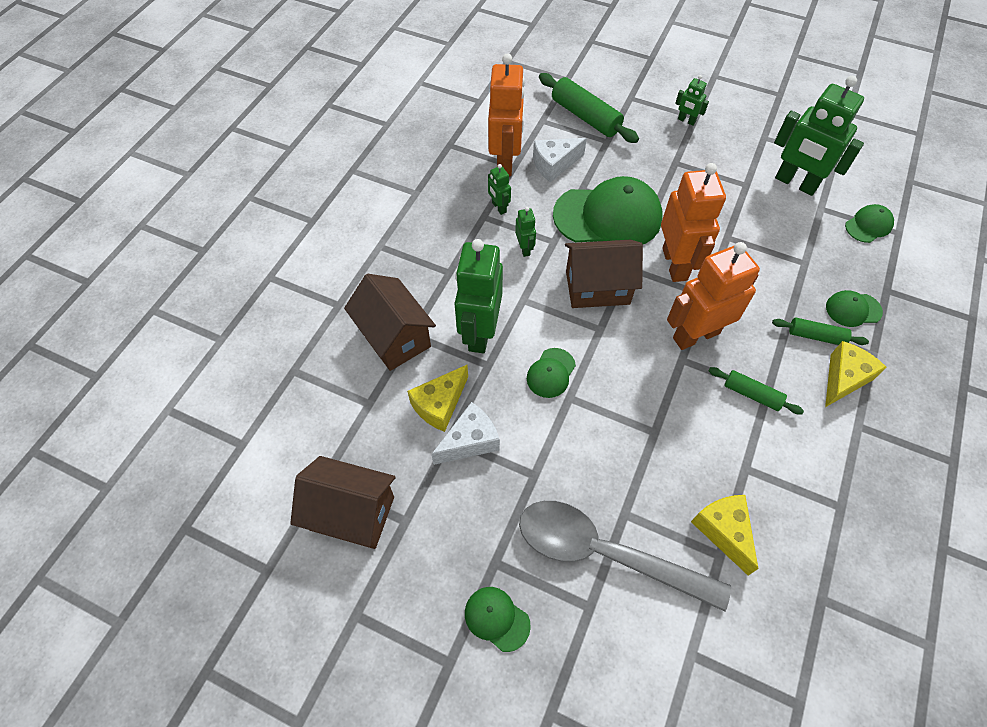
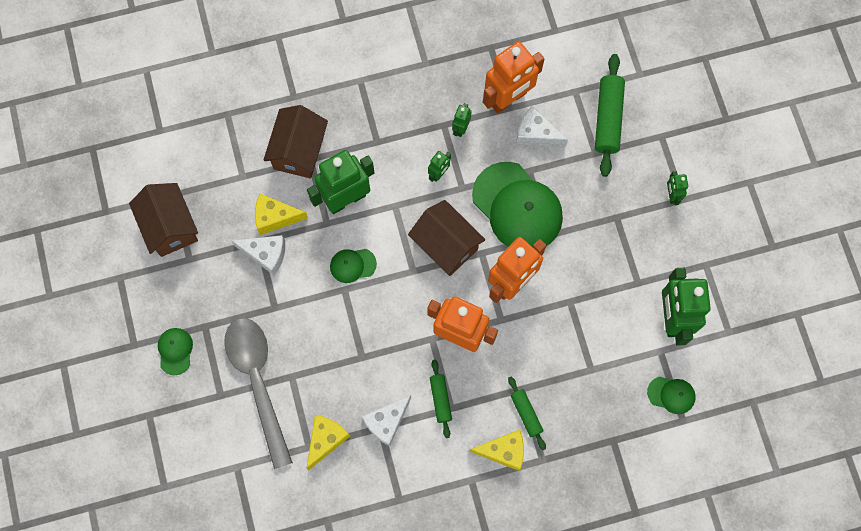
camera: 50 degrees right, 15 degrees up
(743, 458) = (387, 422): none -> white cheese
(853, 309) = (573, 426): green cap -> none

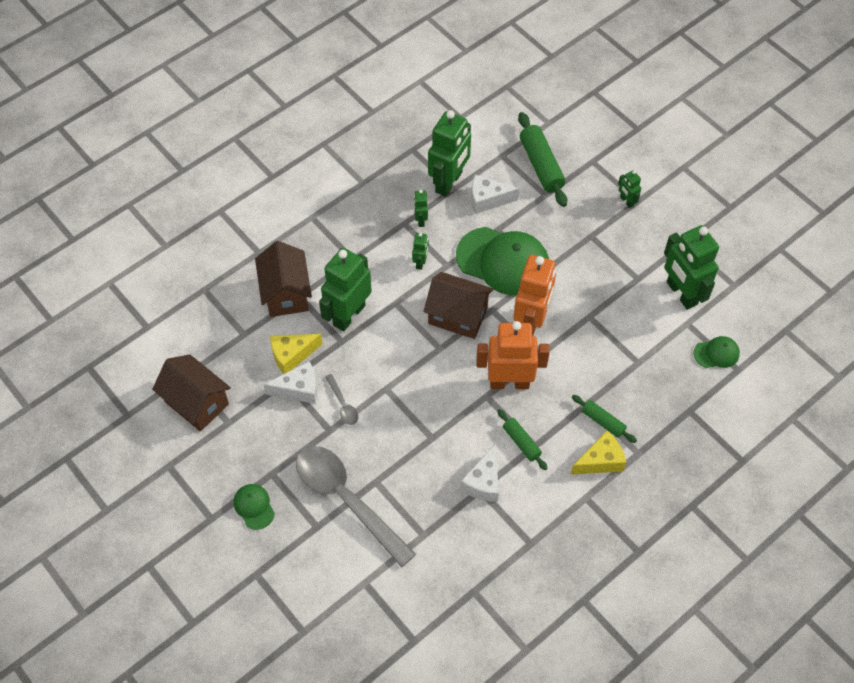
camera: 25 degrees left, 15 degrees down
(298, 288) = (343, 405): none -> grey spoon
(326, 439) = (436, 521): yellow cheese -> none
(352, 265) = (383, 365): green cap -> none
(508, 99) = (449, 182): orange robot -> green robot

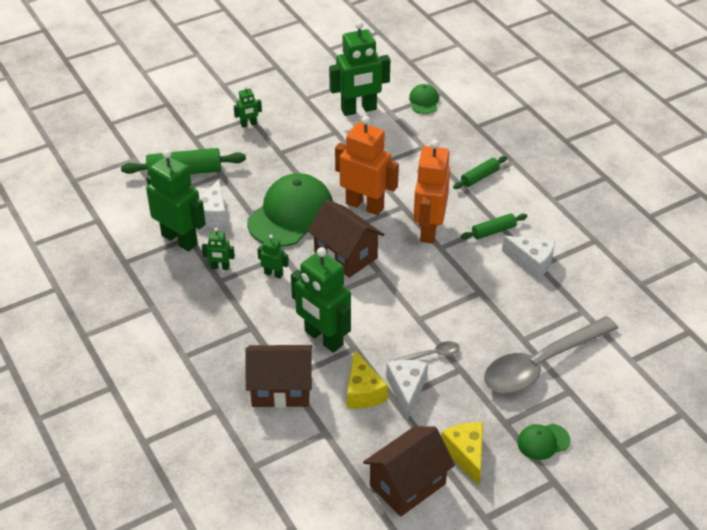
camera: 80 degrees left, 15 degrees down
(458, 316) = (345, 255): brown house -> brown house turned 75 degrees counterclockwise
(600, 461) = (518, 185): yellow cheese -> yellow cheese (466, 454)

